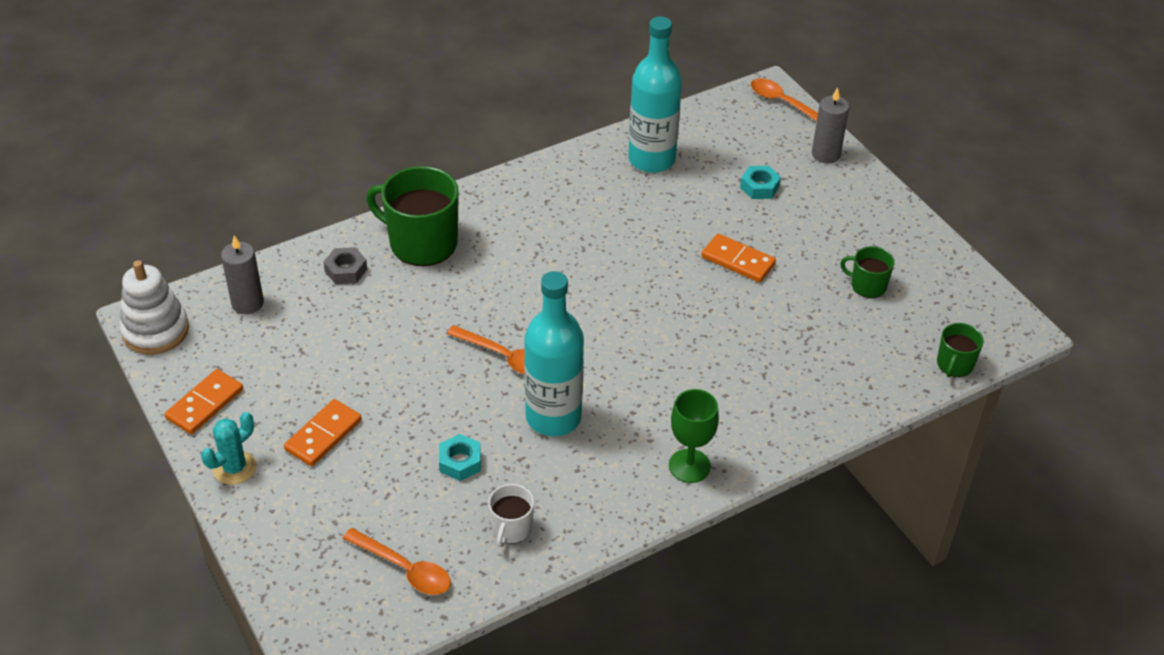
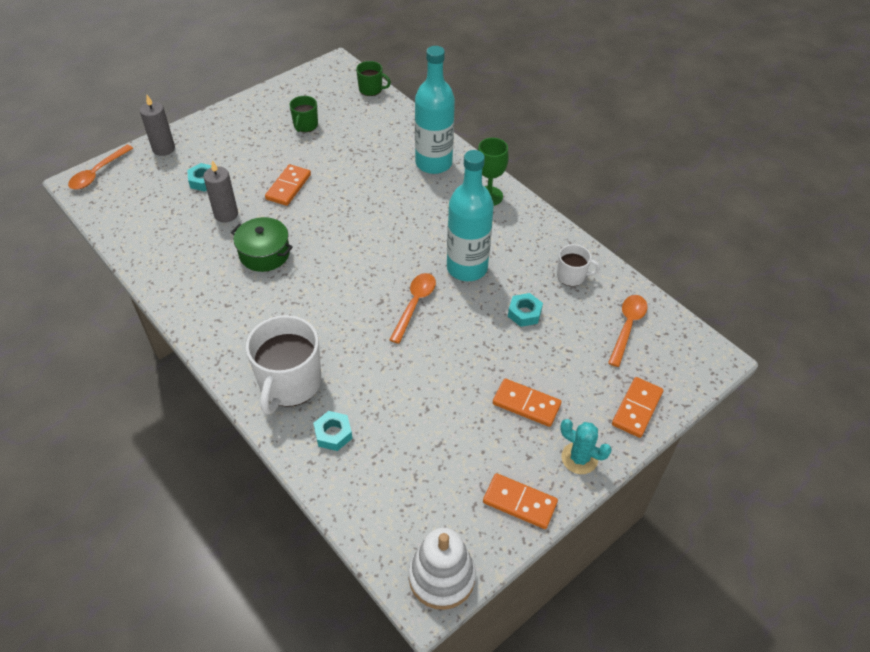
camera: 100 degrees left, 5 degrees up
(247, 303) = (389, 504): grey candle -> grey candle (226, 214)
(277, 542) = (637, 409): none -> orange domino
(346, 270) = (333, 434): grey nut -> turquoise nut
(421, 243) = (289, 383): green mug -> white mug
(620, 233) = (264, 253): none -> green pot
(651, 159) = (170, 244): turquoise bottle -> turquoise bottle (433, 163)

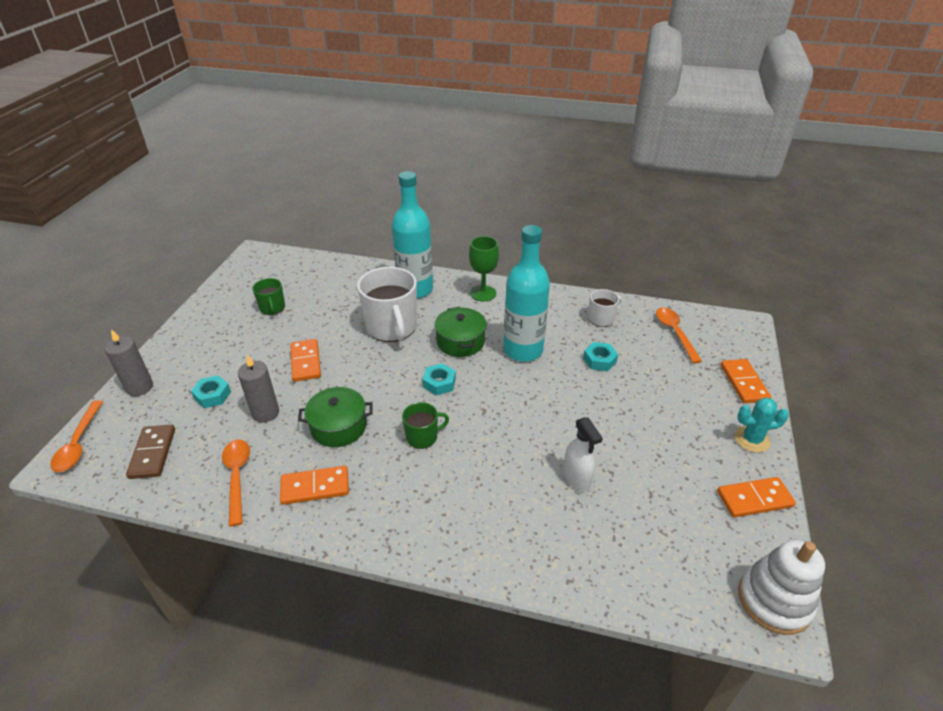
camera: 35 degrees left, 10 degrees down
(133, 205) = (152, 453): none -> brown domino
(289, 383) = (478, 524): white mug -> white mug (392, 327)
(333, 434) = (562, 542): turquoise nut -> turquoise nut (439, 383)
(371, 89) = (305, 259): green mug -> green mug (422, 436)
(395, 396) = (577, 478): none -> white spray bottle
(415, 304) = (513, 398): orange spoon -> orange spoon (237, 477)
(423, 232) = (460, 341): none -> green pot
(526, 404) = (674, 423): orange domino -> orange domino (315, 487)

